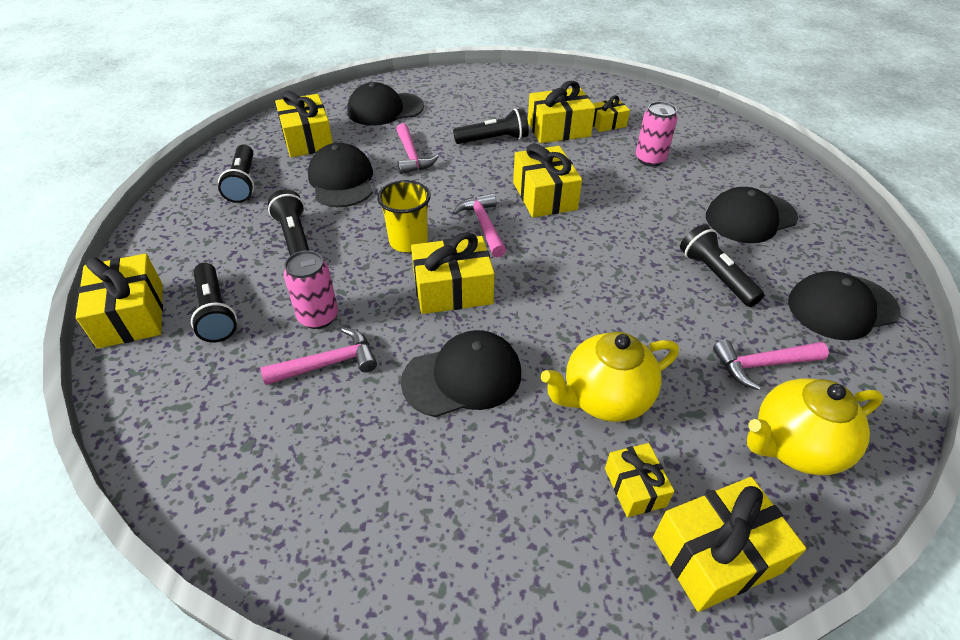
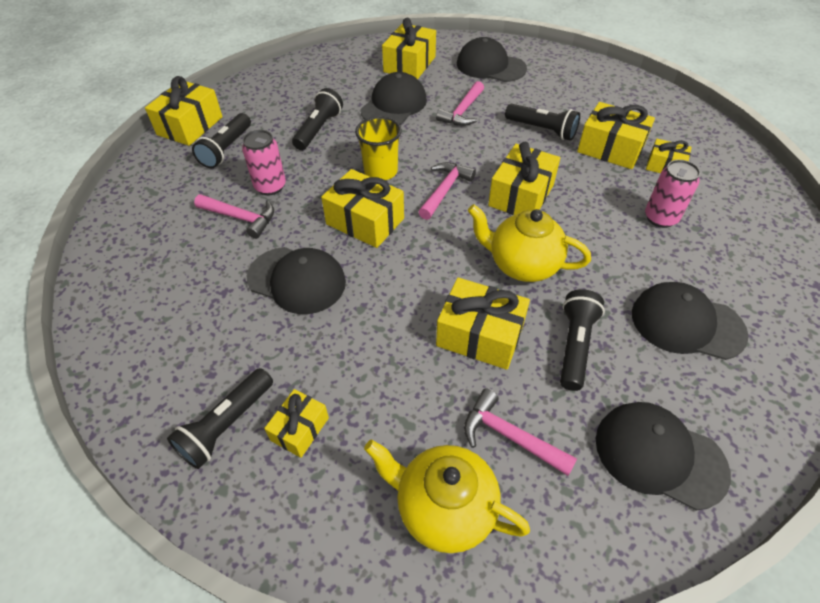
camera: 45 degrees right, 5 degrees up
(243, 183) = (335, 76): black flashlight -> black flashlight (227, 425)
(604, 398) = (360, 362): yellow teapot -> yellow teapot (522, 265)
(716, 554) = (288, 513): yellow gift -> yellow gift (480, 335)

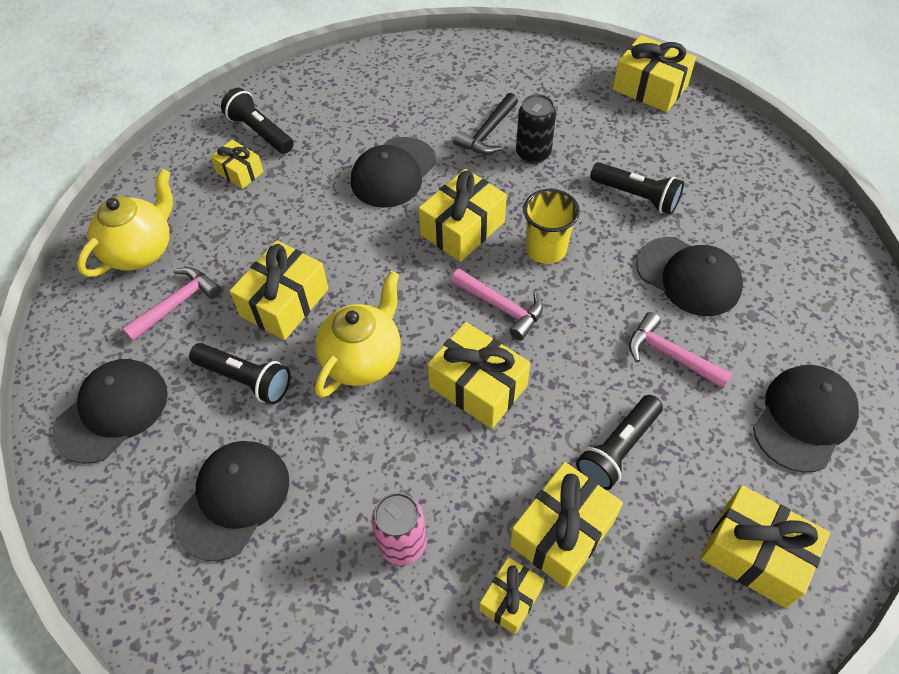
camera: 100 degrees right, 5 degrees up
(227, 149) = (603, 118): black flashlight -> none
(241, 218) = (487, 133): pink hammer -> black hammer
(270, 186) = (533, 154): pink can -> black can
(409, 64) = (801, 307): yellow gift -> yellow gift (755, 554)

